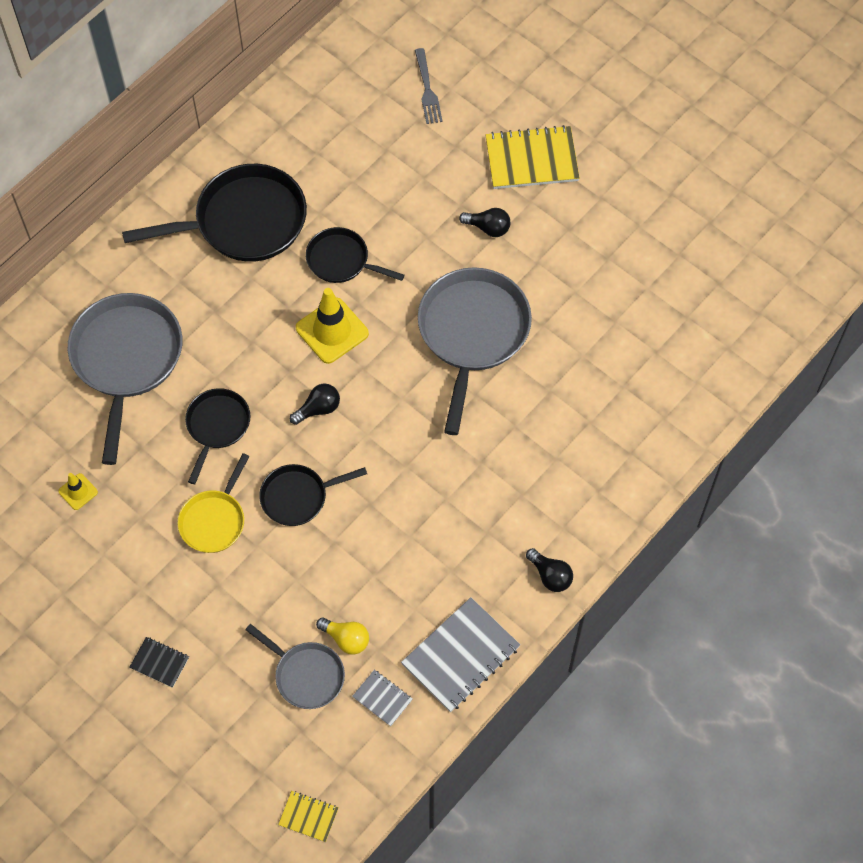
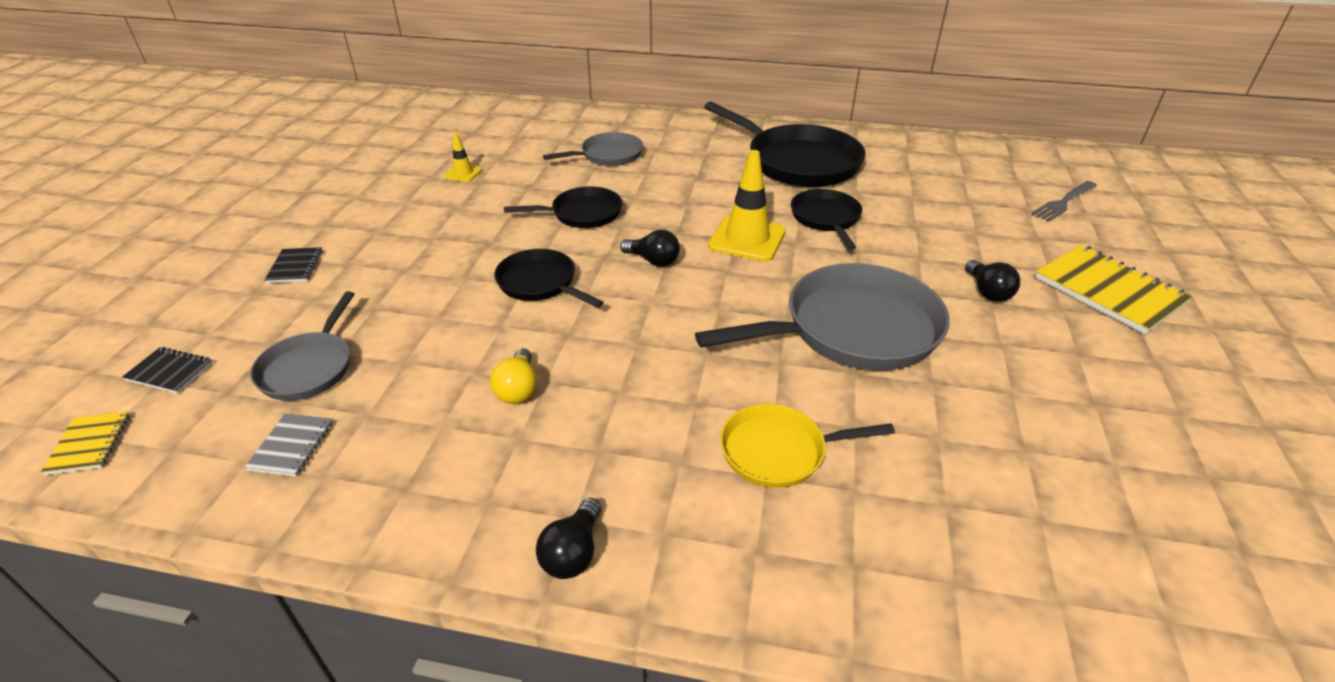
camera: 60 degrees right, 25 degrees down
(126, 360) = (608, 155): grey pan -> grey pan, size x0.56
(214, 520) = (479, 245): yellow pan -> yellow pan (779, 451)
(255, 765) = (169, 372): none -> black notebook
(346, 639) = (372, 381): yellow light bulb -> yellow light bulb (518, 389)
(460, 656) = (386, 501): grey notebook -> none

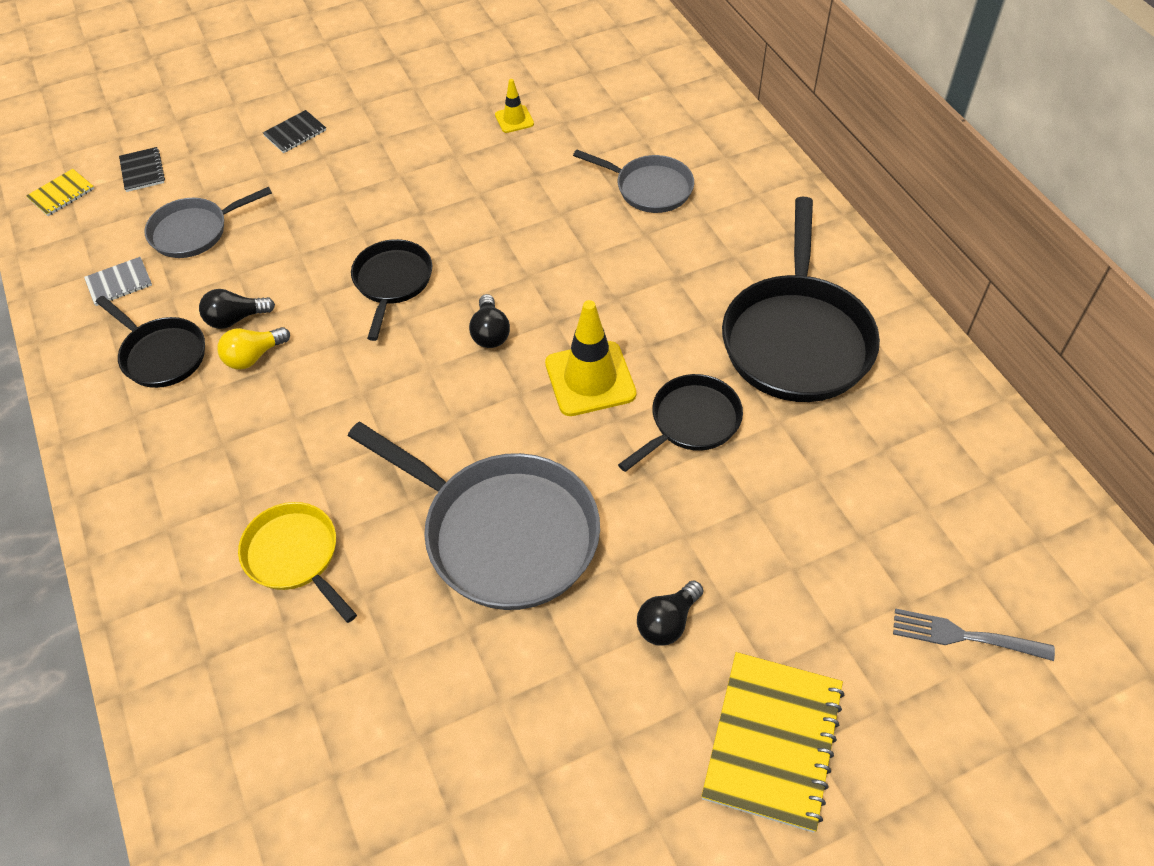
camera: 55 degrees right, 15 degrees up
(573, 553) = (119, 489): black light bulb -> black light bulb (235, 319)
(582, 214) = (522, 239): black pan -> black pan (161, 354)

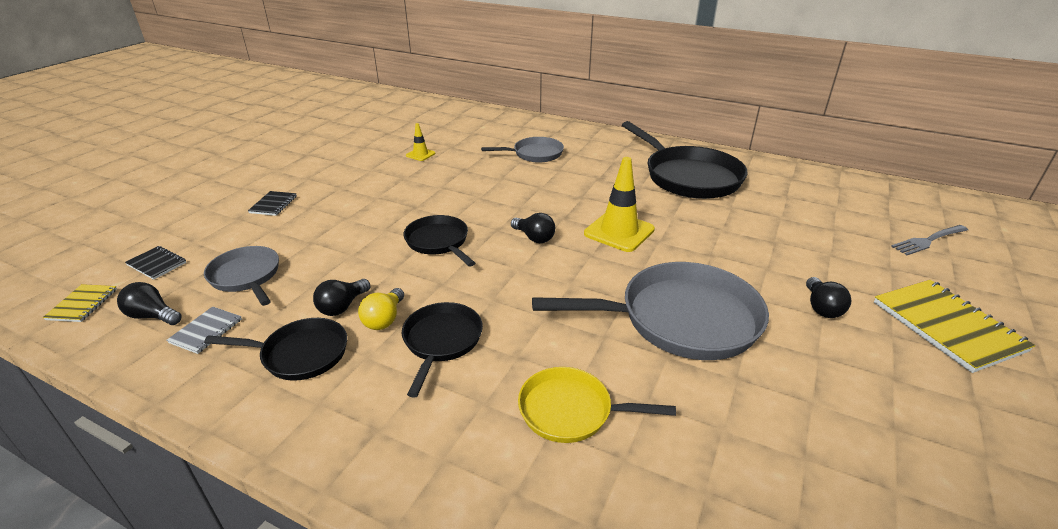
camera: 40 degrees left, 20 degrees down
(97, 240) = (152, 316): none -> black light bulb
(194, 231) = (246, 277): grey pan -> grey pan turned 120 degrees clockwise
(691, 422) = (694, 225): black pan -> black pan (441, 342)

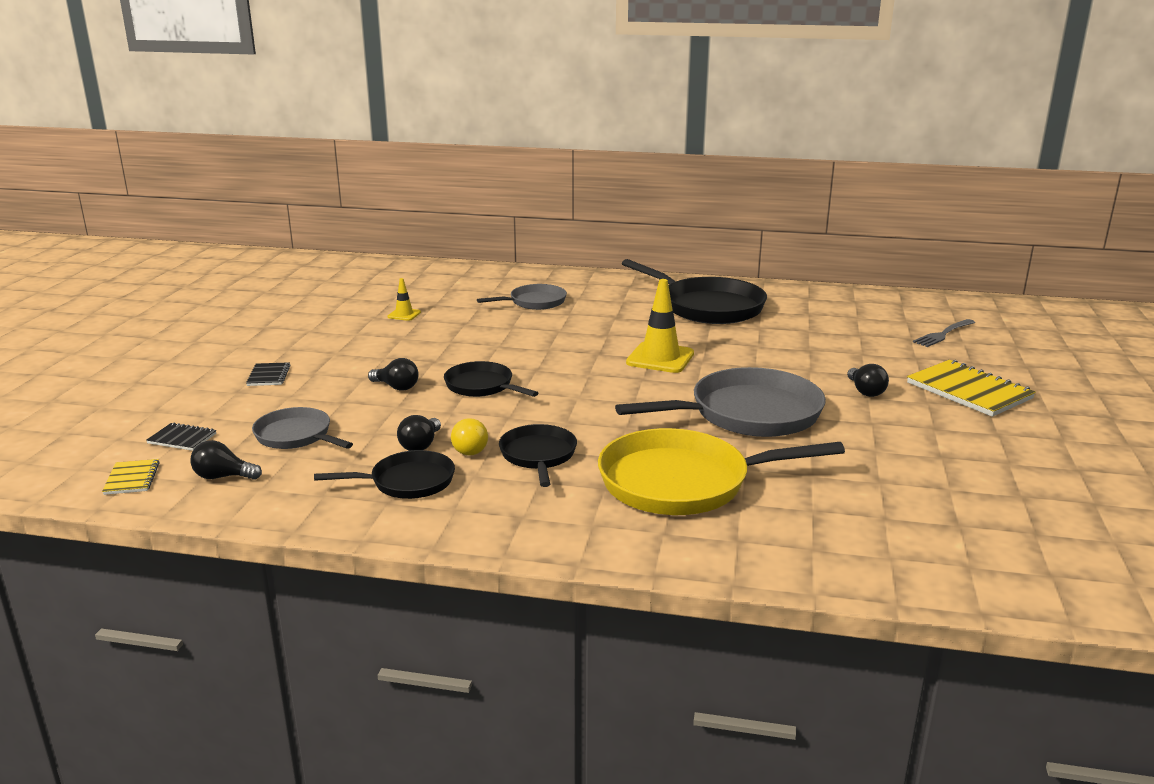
camera: 15 degrees left, 10 degrees down
(206, 331) = (294, 479): grey notebook -> none
(534, 238) = (578, 372): black light bulb -> black light bulb (396, 387)
(571, 411) = (683, 482): yellow pan -> yellow pan, size x1.79

